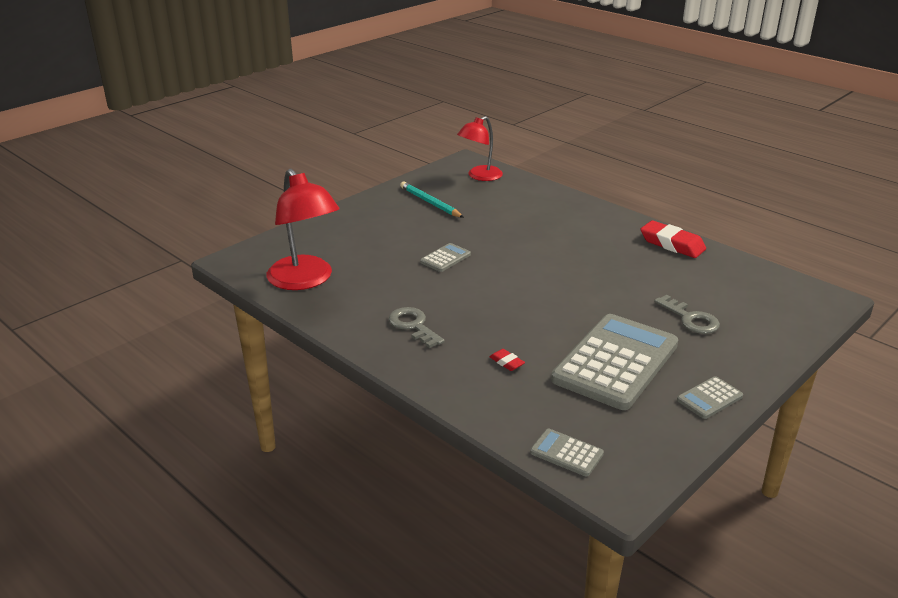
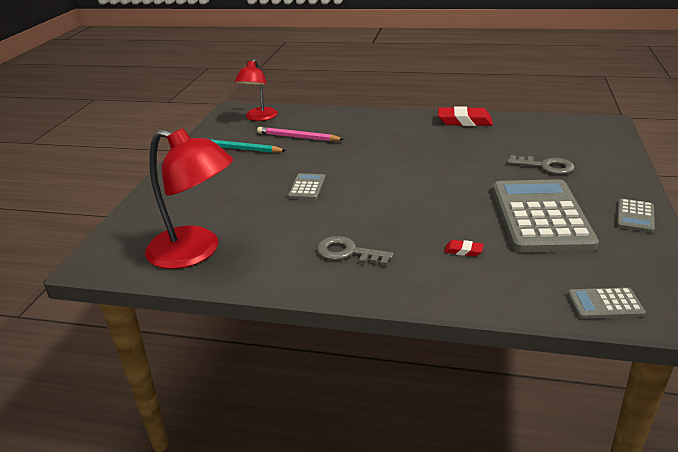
camera: 30 degrees left, 0 degrees up
(491, 208) = (297, 137): none -> pink pencil

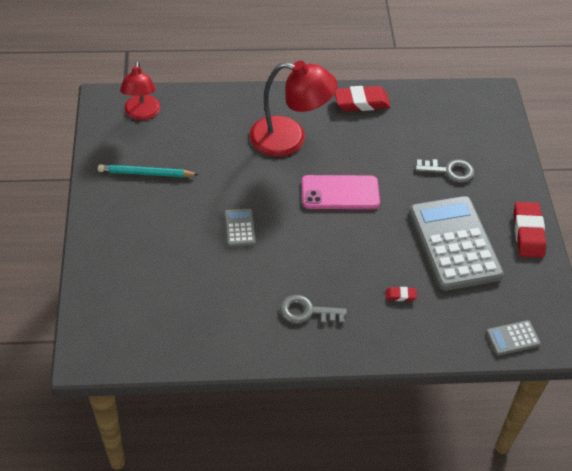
camera: 20 degrees left, 20 degrees up
(195, 252) = (174, 331): red lamp -> red lamp (289, 139)
(297, 137) = (199, 147): pink pencil -> none
(421, 172) = (340, 193): none -> pink phone
(635, 216) = (528, 233): grey calculator -> red eraser

